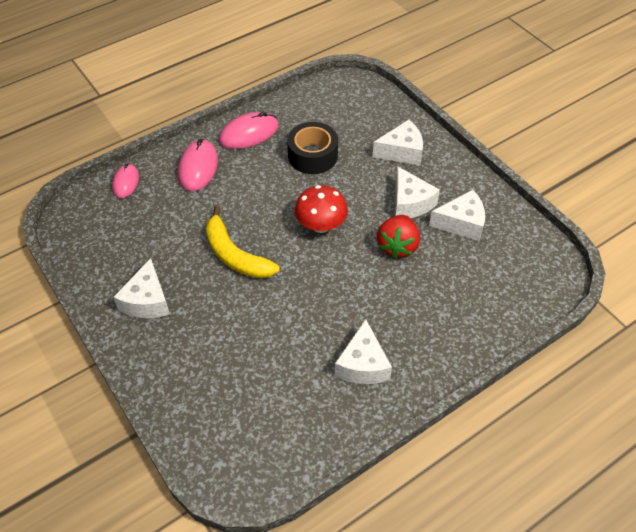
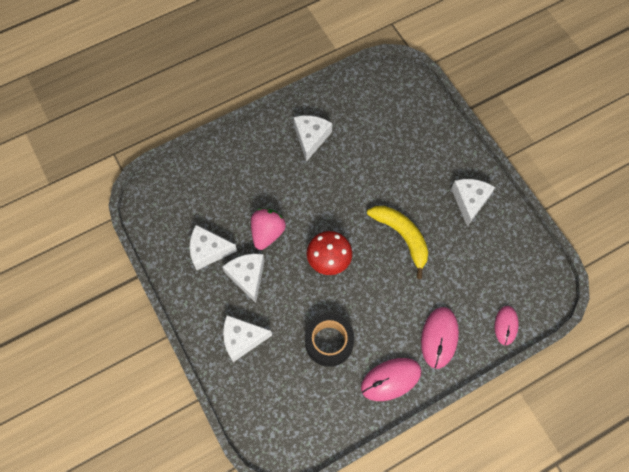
camera: 175 degrees left, 15 degrees up
(397, 246) = (267, 233): red strawberry -> pink strawberry

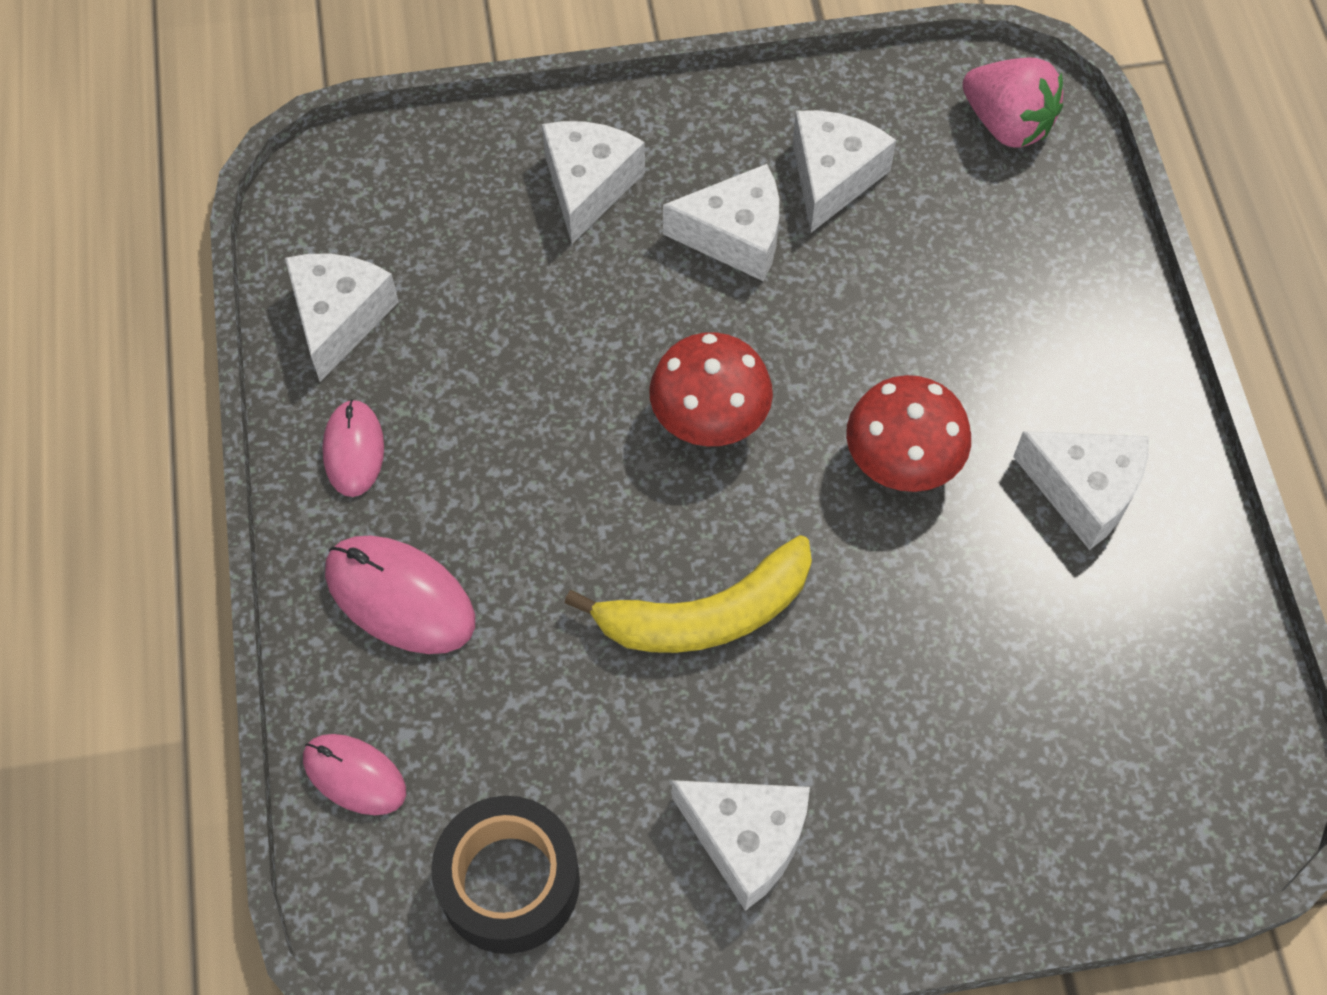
camera: 110 degrees right, 5 degrees down
(267, 233) = (834, 308): pink strawberry -> pink strawberry (1007, 124)
(321, 194) = (901, 461): none -> red mushroom
(329, 342) = (502, 351): black tape -> black tape (509, 882)
(337, 411) = (339, 318): none -> white cheese
(391, 379) = (353, 450): pink mouse -> pink mouse, size x0.65

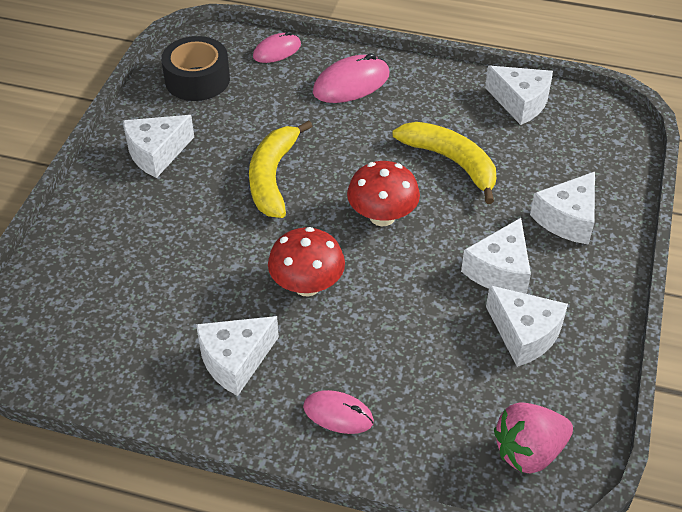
camera: 115 degrees right, 15 degrees down
(353, 450) = (439, 89): pink mouse -> pink mouse (338, 414)
(537, 368) = (451, 162): none -> yellow banana
(588, 185) = (567, 219): white cheese -> white cheese turned 90 degrees clockwise

